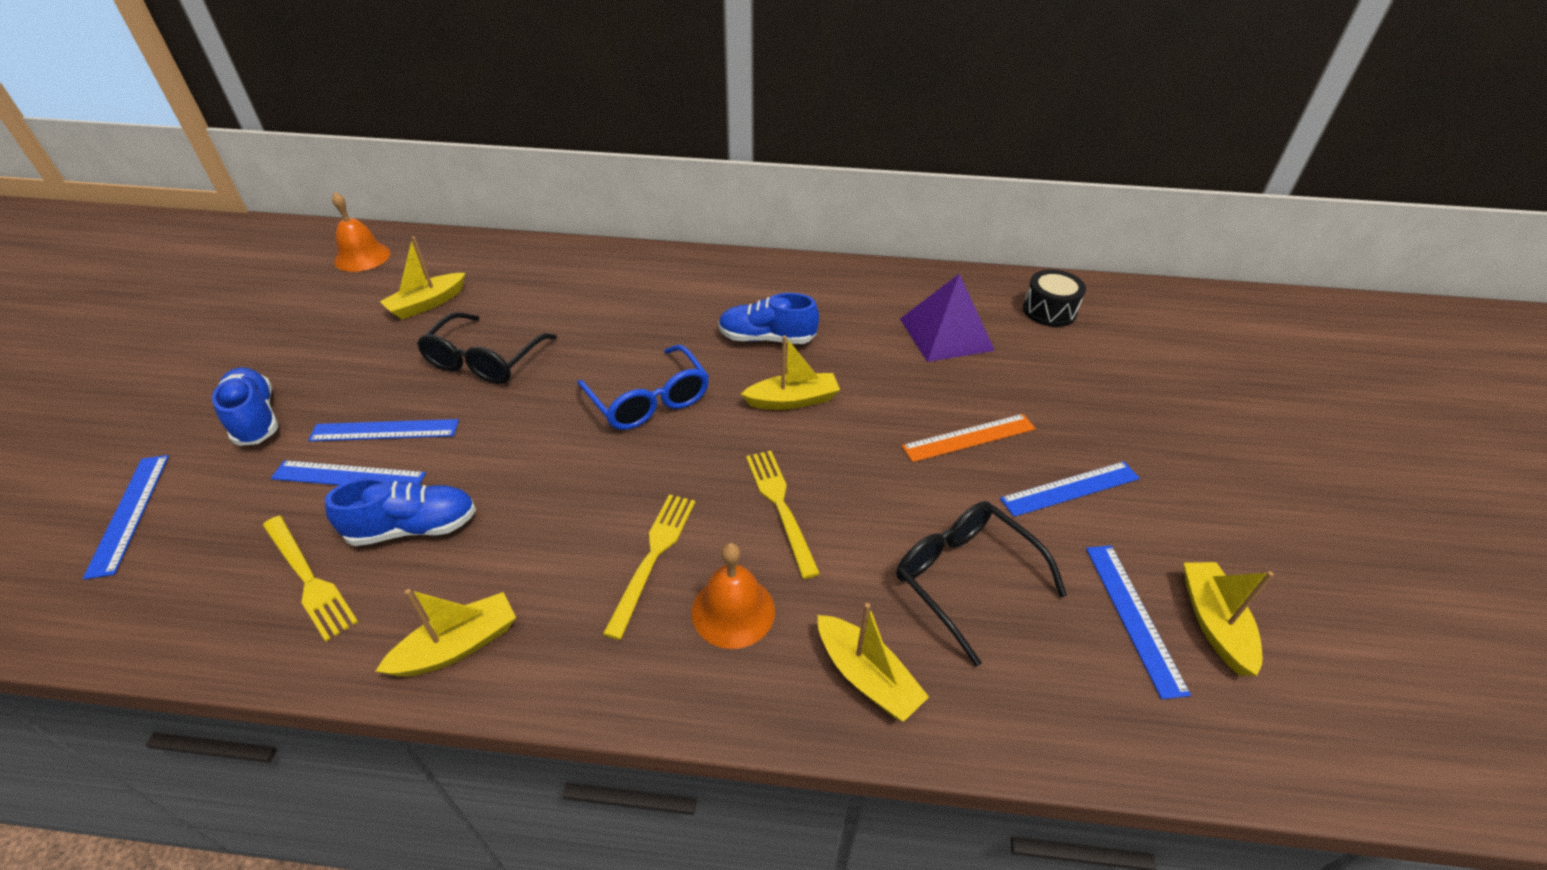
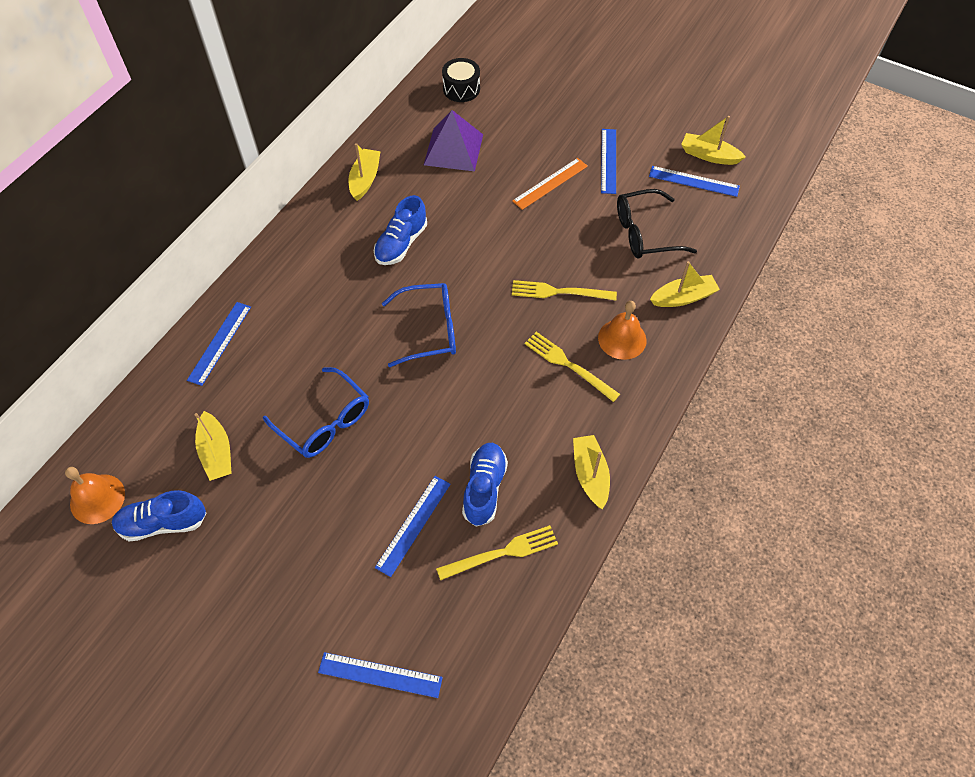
camera: 65 degrees left, 15 degrees up
(255, 418) = (309, 589): blue shoe -> blue shoe (163, 523)
(385, 430) = (374, 498): blue ruler -> blue ruler (220, 343)
(485, 360) = (324, 421): black glasses -> blue glasses
(792, 400) = (472, 253): yellow boat -> yellow boat (365, 179)
(969, 437) = (550, 183): orange ruler -> orange ruler turned 45 degrees clockwise

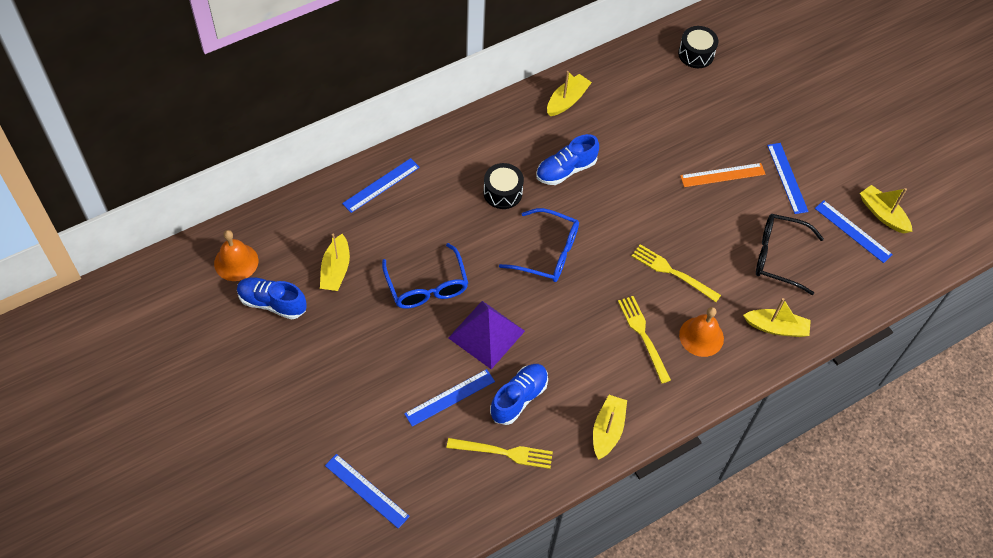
camera: 25 degrees right, 0 degrees up
(351, 293) = (502, 192): none -> black drum
(453, 149) = (657, 107): purple pyramid -> purple pyramid (486, 334)
(608, 161) = (787, 178): blue ruler -> blue ruler turned 45 degrees counterclockwise

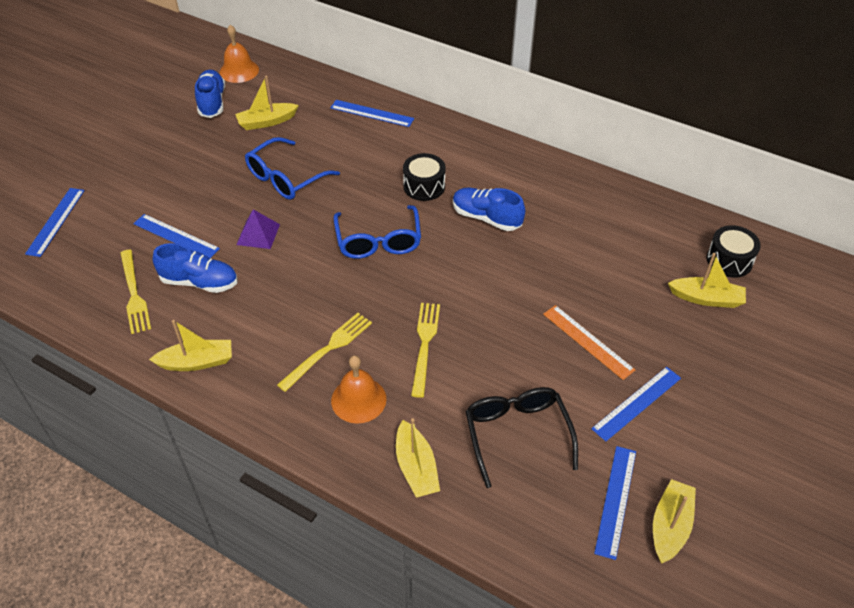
camera: 65 degrees right, 10 degrees down
(486, 334) = (258, 234): purple pyramid -> purple pyramid, size x0.61
(567, 100) = (570, 188): yellow boat -> yellow boat (706, 298)

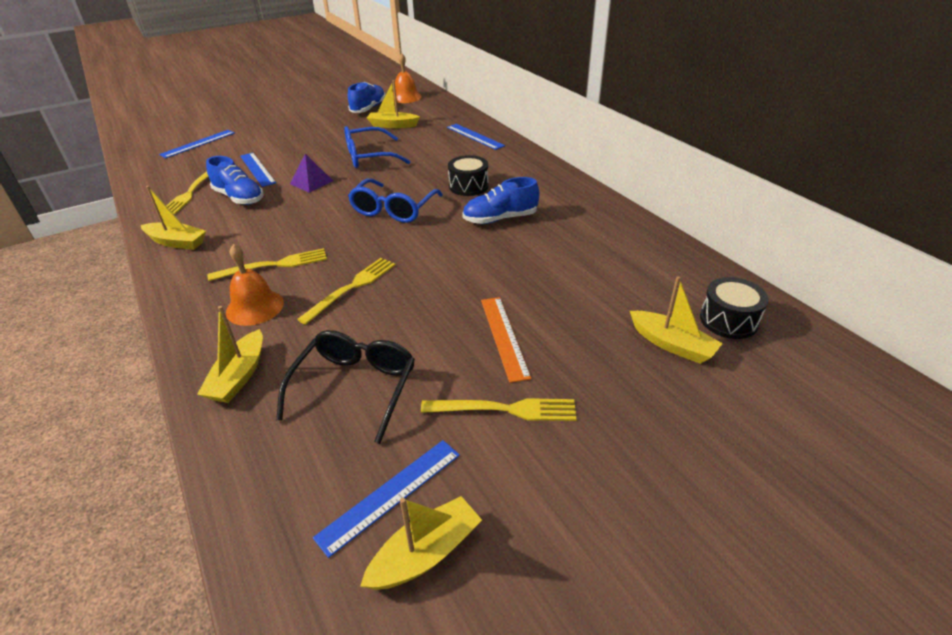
camera: 30 degrees right, 10 degrees down
(486, 218) = (500, 219): blue shoe -> blue shoe turned 75 degrees counterclockwise
(637, 403) = (505, 409): blue ruler -> yellow fork

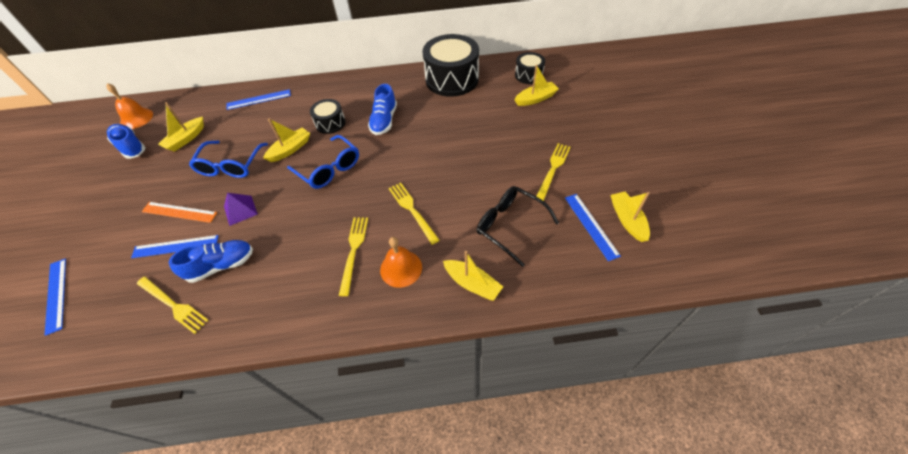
camera: 65 degrees left, 15 degrees up
(176, 242) = (265, 319): yellow boat -> yellow boat (290, 149)
(504, 337) = (499, 153): orange ruler -> orange ruler (179, 212)
(635, 245) = (452, 79): none -> black drum

